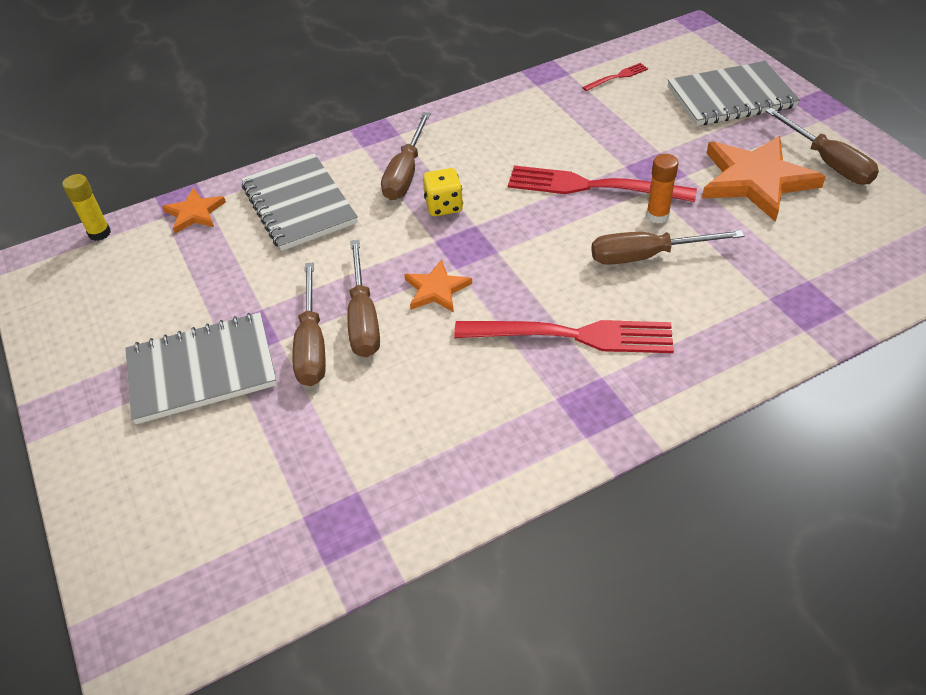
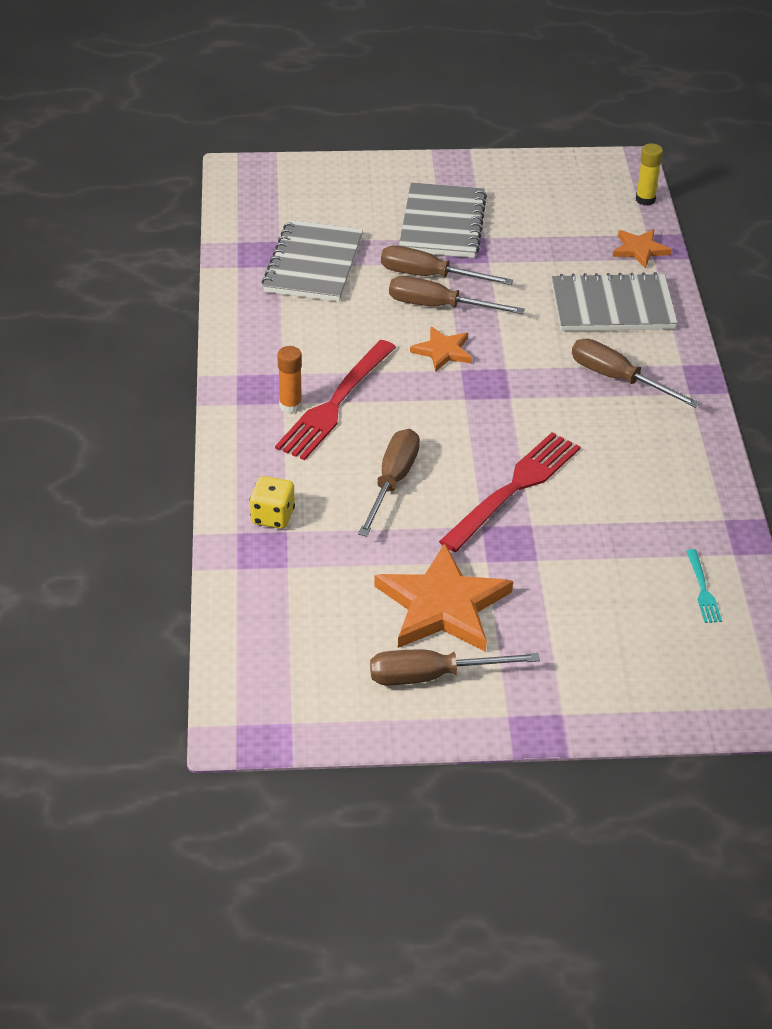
camera: 110 degrees right, 5 degrees down
(444, 206) = (550, 387): yellow dice -> yellow dice (272, 516)
(617, 77) = (703, 590): red fork -> turquoise fork
(657, 216) = (440, 512): orange glue stick -> orange glue stick (290, 406)
(731, 97) = (601, 664): grey notebook -> grey notebook (313, 264)

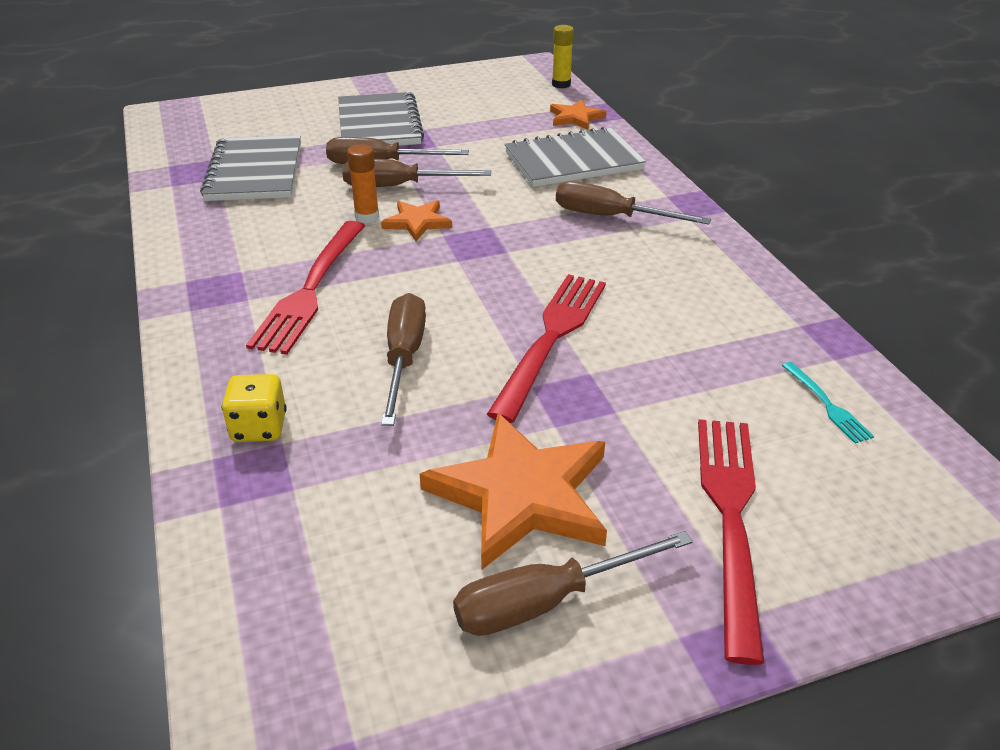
camera: 15 degrees left, 5 degrees down
(290, 406) = (257, 301): orange glue stick -> orange glue stick (367, 217)
(581, 652) = (730, 517): none -> red fork

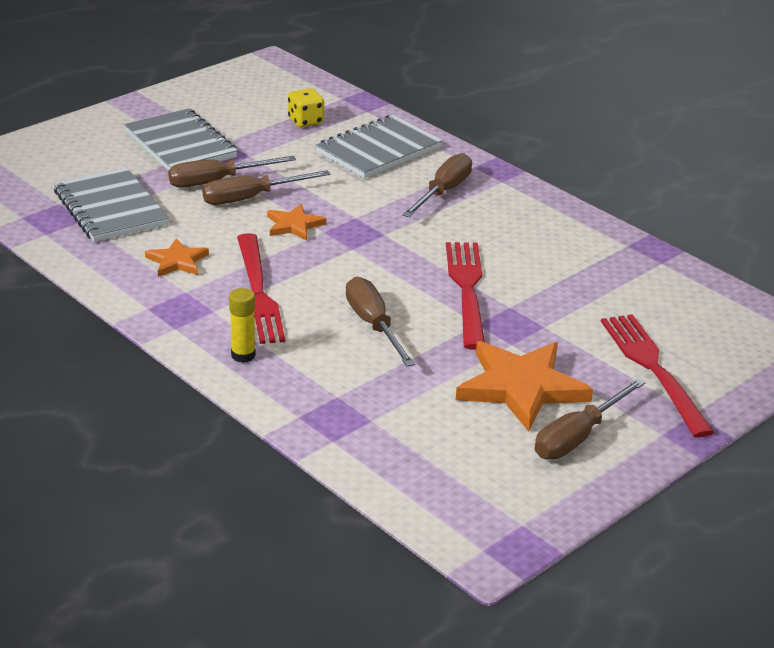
camera: 25 degrees left, 5 degrees down
(259, 428) = (312, 391): yellow dice -> yellow dice (305, 121)
(367, 217) = (248, 228): orange glue stick -> none
(561, 84) = (312, 78): yellow glue stick -> yellow glue stick (243, 355)
(575, 118) = (350, 109): orange star -> orange star (177, 261)
(611, 217) = (443, 192): brown screwdriver -> brown screwdriver turned 120 degrees clockwise
(827, 405) = (673, 292): turquoise fork -> none

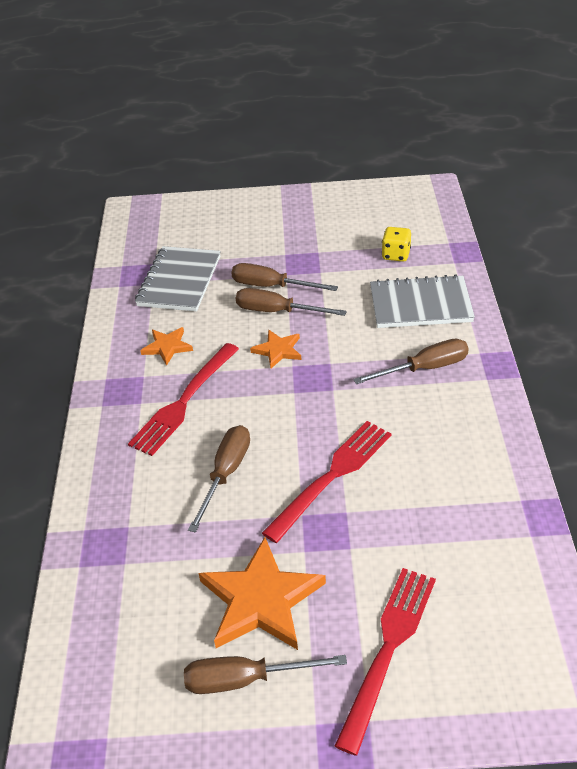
camera: 45 degrees right, 10 degrees up
(181, 145) = (285, 243): grey notebook -> none
(243, 355) = (113, 453): yellow glue stick -> none

